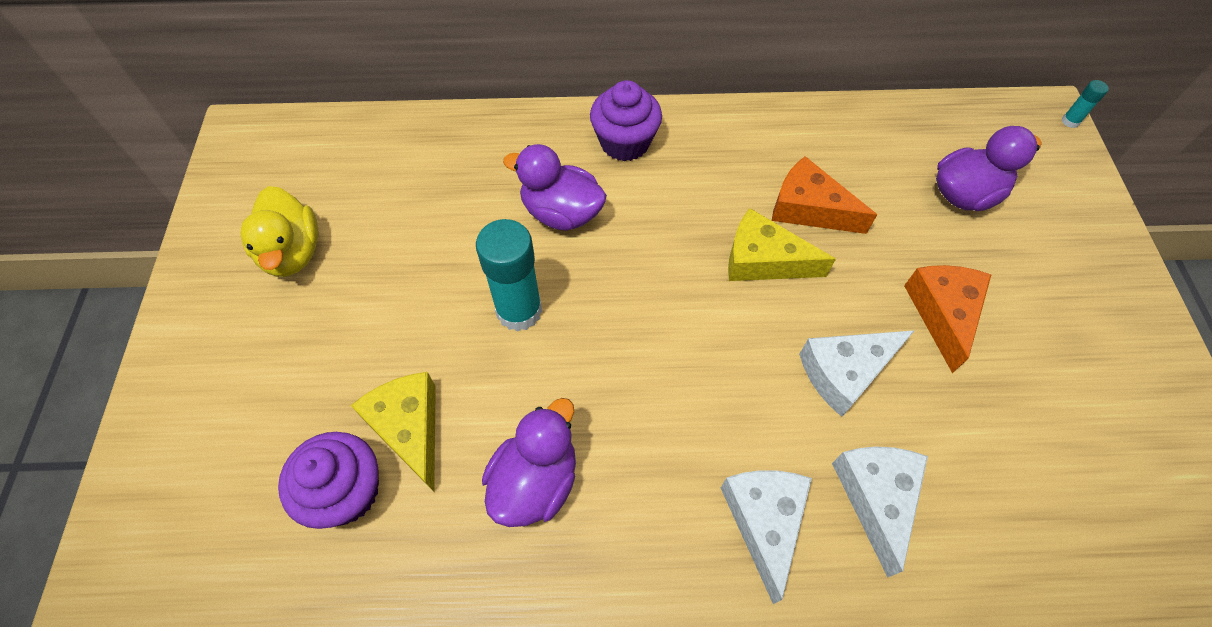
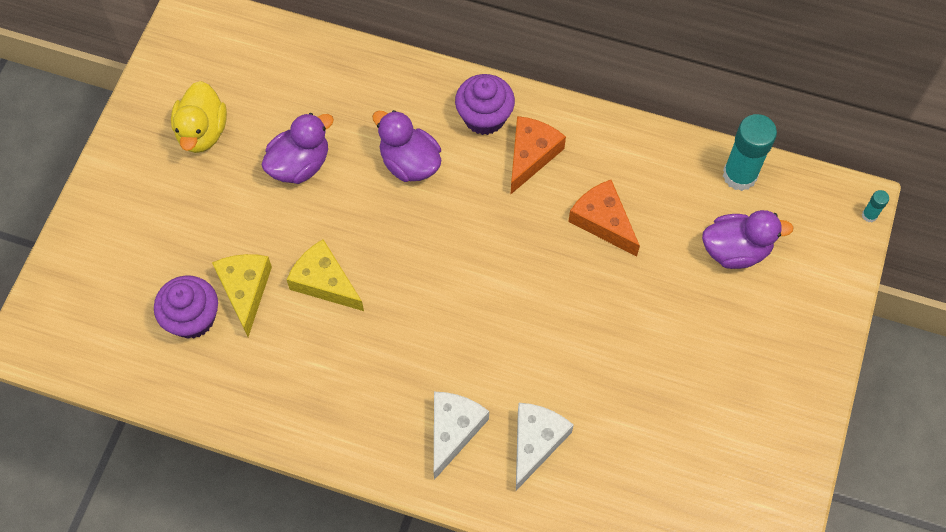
camera: 20 degrees right, 5 degrees up
(519, 311) = (348, 231): turquoise glue stick -> turquoise glue stick (739, 175)
(535, 481) = (315, 353): purple duck -> purple duck (300, 164)
(763, 260) = (545, 251): yellow cheese -> yellow cheese (325, 282)
(845, 372) = (561, 354): white cheese -> none
(943, 313) = (659, 337): orange cheese -> orange cheese (531, 155)

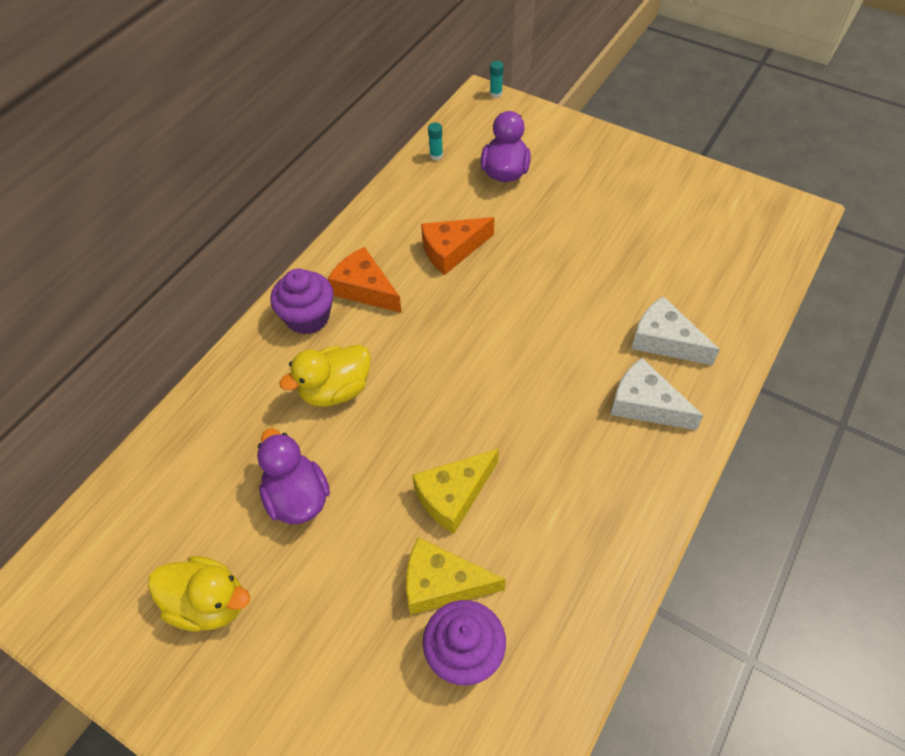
camera: 75 degrees left, 10 degrees down
(409, 163) = (335, 390): purple duck -> yellow duck
(739, 175) = (436, 156): turquoise glue stick -> turquoise glue stick, size x0.44

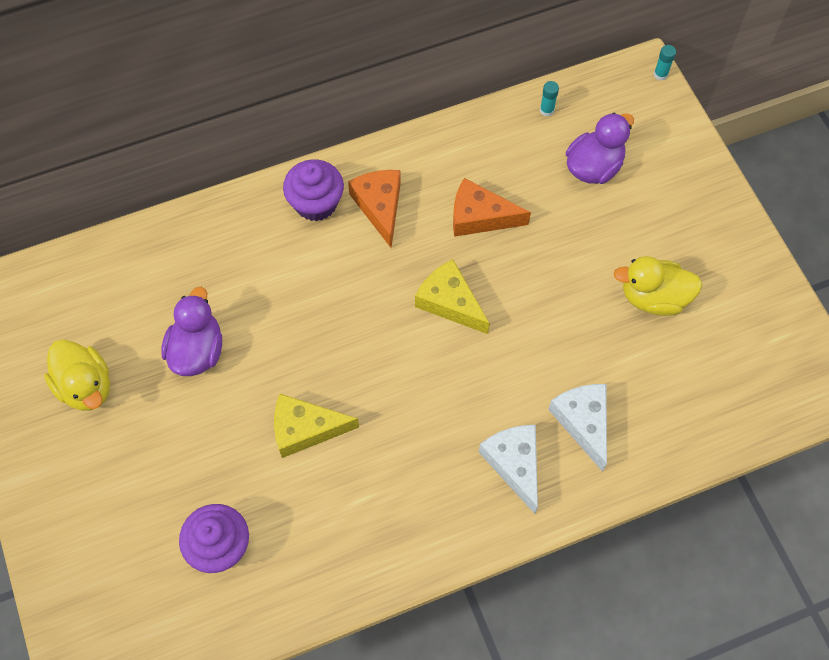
camera: 35 degrees right, 10 degrees up
(335, 390) = (288, 282): yellow duck -> yellow duck (653, 297)
(442, 583) = (244, 487): yellow cheese -> yellow cheese (450, 302)

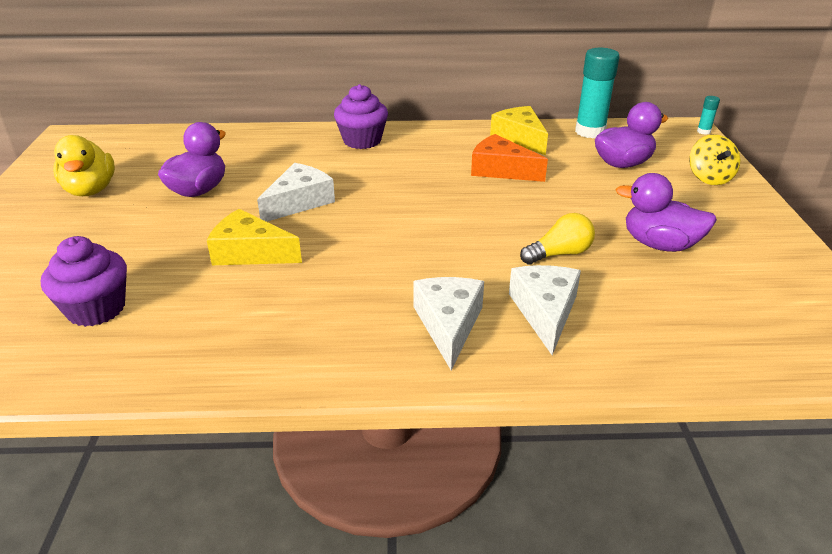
camera: 20 degrees right, 30 degrees down
(308, 337) = (299, 202): none -> white cheese
(380, 206) = (414, 151): orange cheese -> none
(450, 302) = (444, 208): yellow cheese -> yellow cheese (520, 138)
(546, 110) = (590, 132): turquoise glue stick -> turquoise glue stick, size x2.26
(573, 340) = (559, 254): none -> yellow light bulb
(653, 297) = (659, 244): yellow duck -> purple duck
(679, 169) = (709, 178): none -> yellow spinning top

